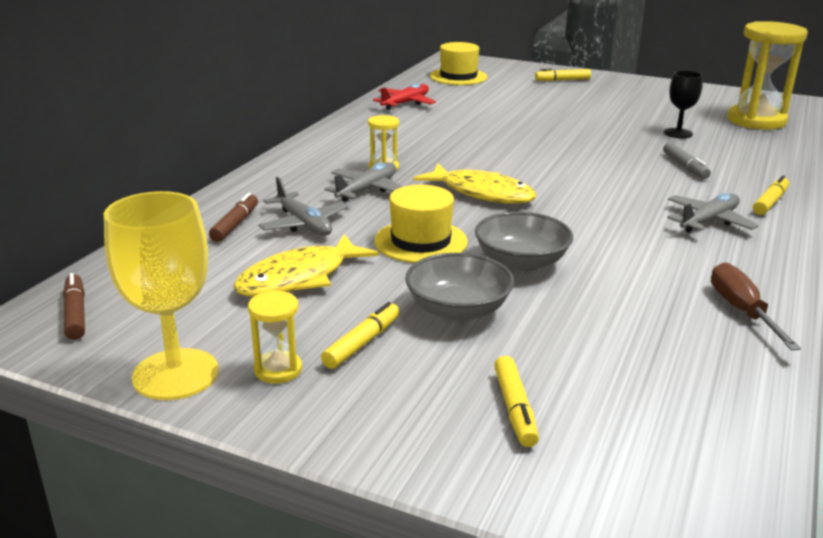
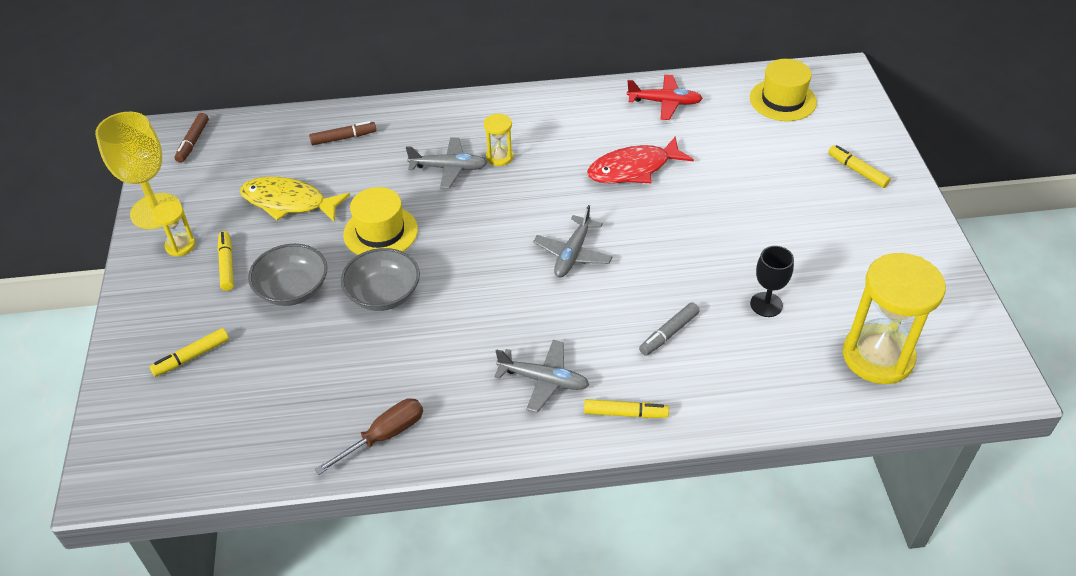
camera: 60 degrees right, 20 degrees up
(75, 314) = (193, 142): brown marker -> brown marker turned 150 degrees clockwise
(304, 224) = (367, 167): grey plane -> grey plane (572, 254)
(362, 343) = (227, 265): yellow marker -> yellow marker turned 105 degrees counterclockwise
(472, 130) = (633, 169): none -> red fish
(482, 193) = (493, 228): yellow fish -> none

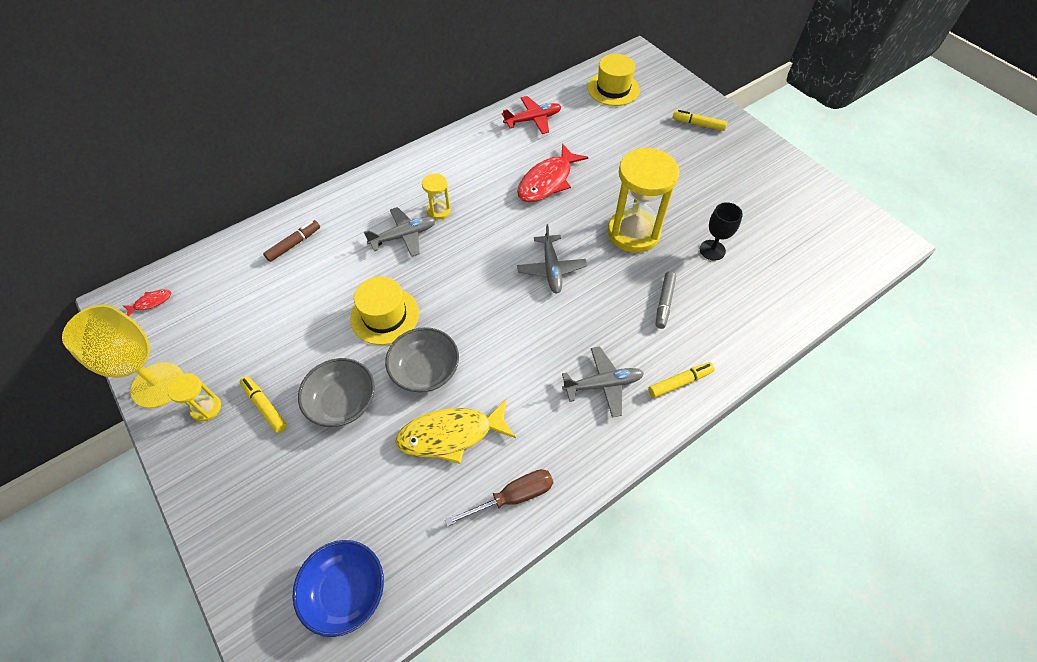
camera: 30 degrees left, 10 degrees up
(192, 357) = (291, 511): yellow marker -> none
(192, 438) = (345, 591): none -> blue bowl
(193, 142) = (151, 302): brown marker -> red fish
(289, 202) = (284, 323): yellow fish -> yellow fish (451, 435)
(385, 435) = (514, 496): brown screwdriver -> brown screwdriver turned 45 degrees clockwise
(877, 356) = (807, 257): yellow hourglass -> yellow hourglass (633, 232)

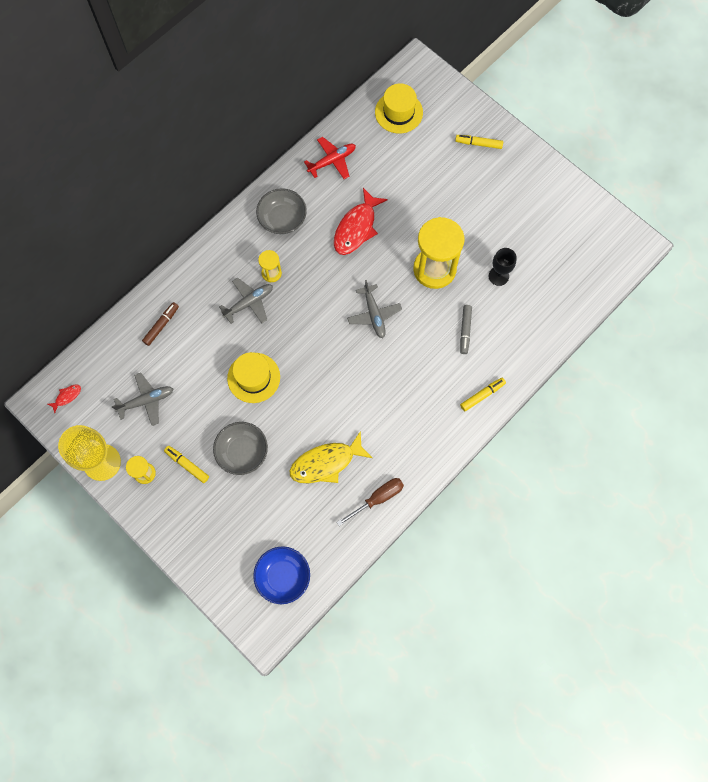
camera: 10 degrees left, 15 degrees up
(425, 370) = (296, 417): grey bowl -> grey bowl (282, 219)
(603, 384) = (427, 406): grey plane -> grey plane (146, 401)

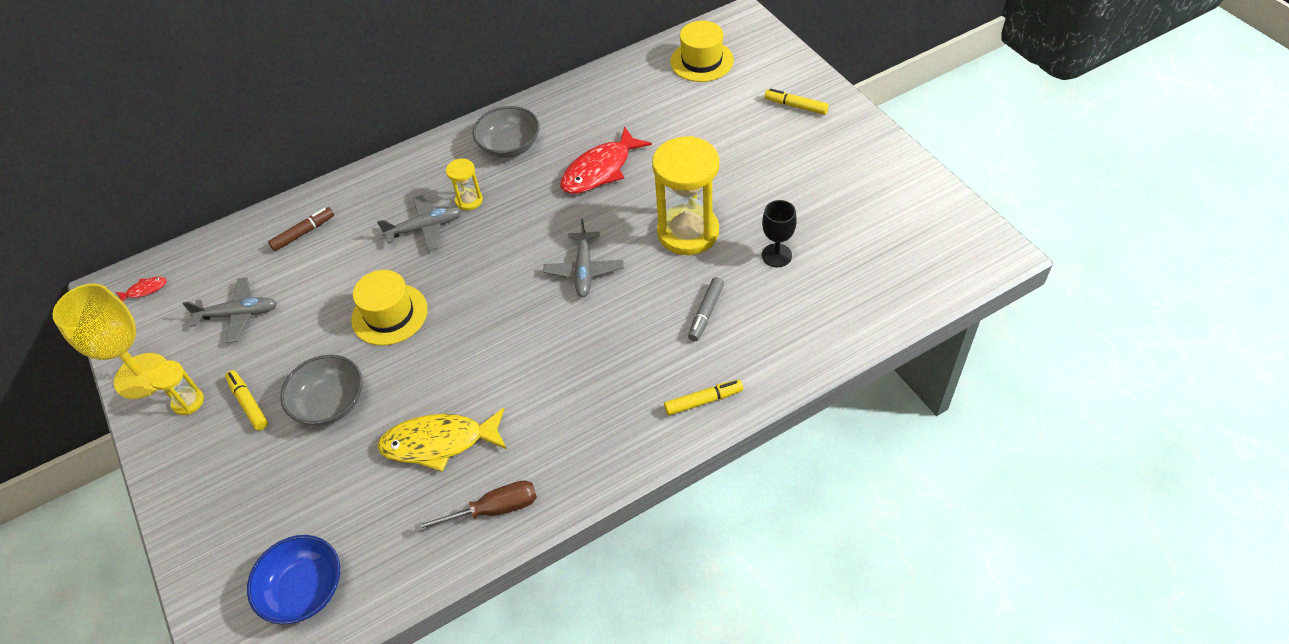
camera: 20 degrees right, 20 degrees down
(332, 161) = (598, 97): red plane -> none

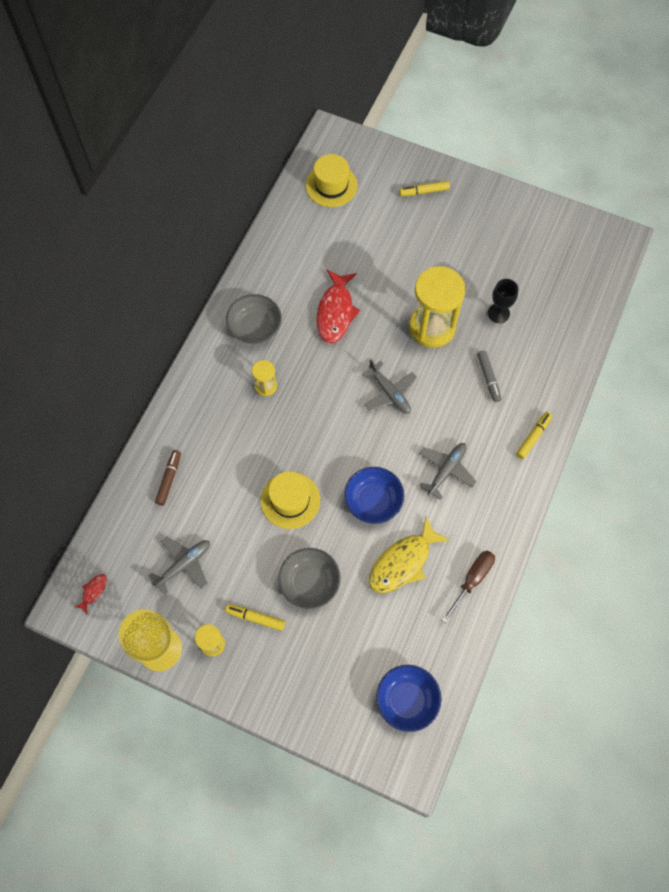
camera: 40 degrees left, 15 degrees up
(425, 228) = (254, 424): grey plane -> grey plane (446, 470)
(468, 363) = (373, 501): none -> blue bowl

